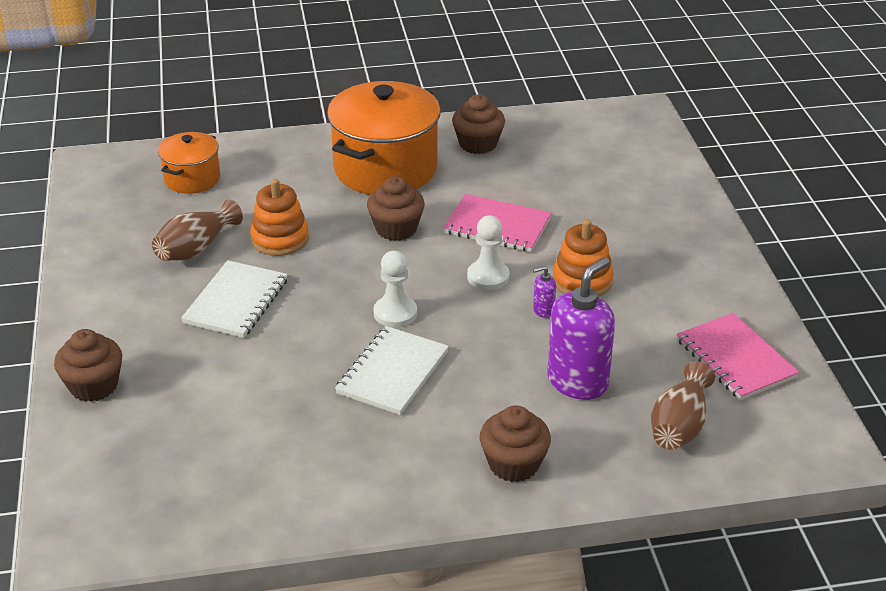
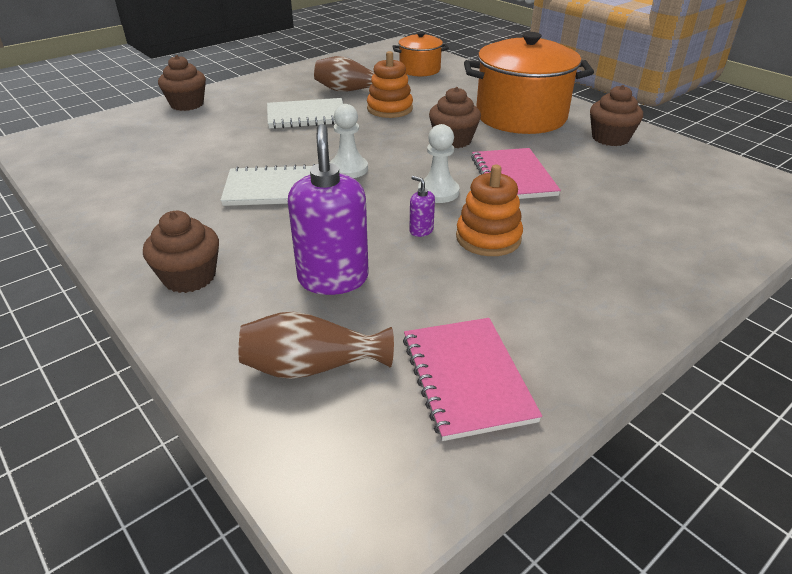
camera: 60 degrees right, 0 degrees up
(578, 382) = (333, 278): purple soap dispenser -> purple soap dispenser turned 105 degrees counterclockwise
(735, 359) = (467, 378): pink notebook -> pink notebook turned 45 degrees counterclockwise

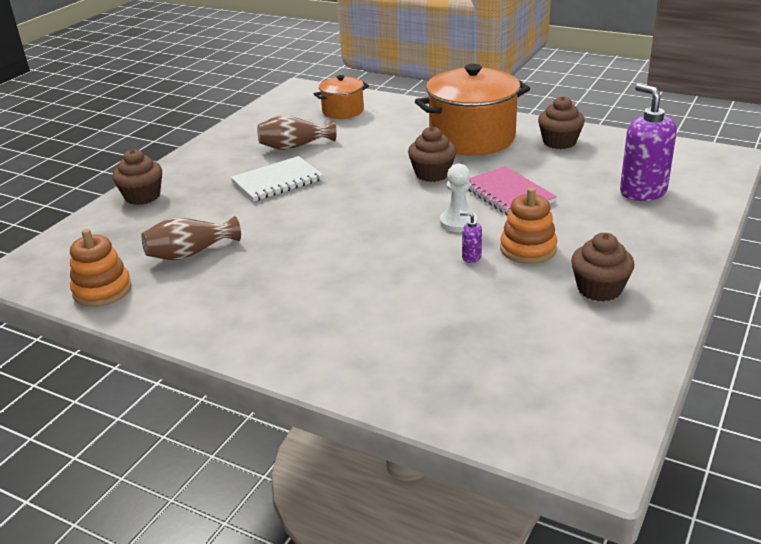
camera: 20 degrees left, 5 degrees down
(189, 277) = (316, 345): brown cupcake -> brown cupcake (599, 289)
(274, 189) = (314, 255): white notebook -> none
(312, 366) = (478, 377): brown vase -> brown vase (190, 253)
(333, 278) = (435, 313): purple soap dispenser -> purple soap dispenser (642, 192)
(348, 169) = (364, 221): white pawn -> none
(389, 109) = (350, 157): orange stacking toy -> orange stacking toy (102, 290)
(467, 378) = (592, 351): pink notebook -> none

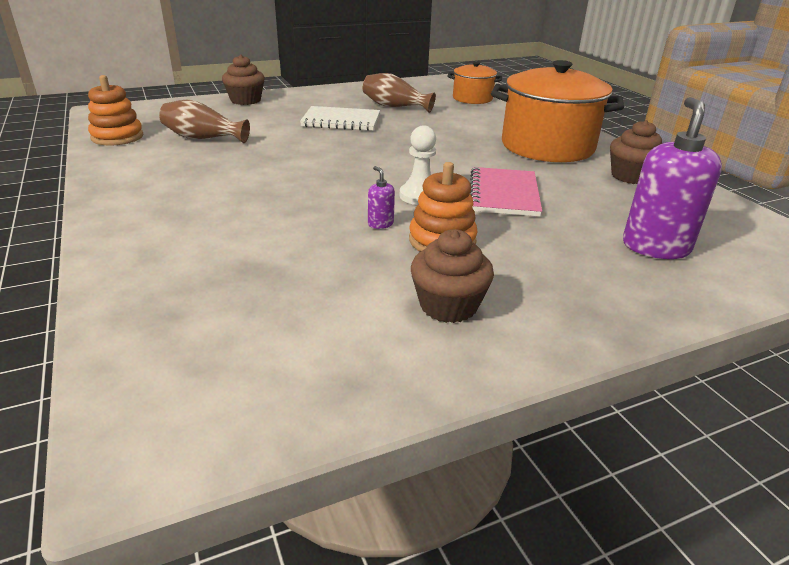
camera: 35 degrees right, 0 degrees up
(432, 174) = (464, 157): brown cupcake -> none

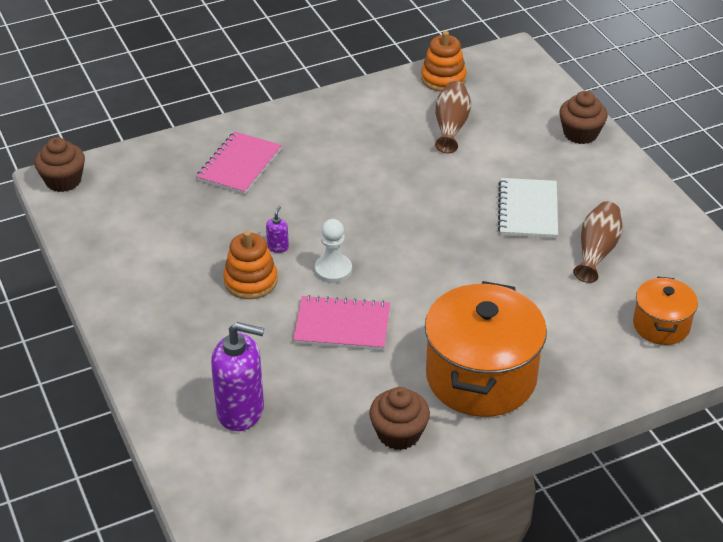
camera: 90 degrees right, 10 degrees up
(203, 248) = (239, 165): none -> pink notebook
(380, 224) = (278, 247): purple soap dispenser -> purple soap dispenser turned 45 degrees counterclockwise
(448, 306) = (162, 281): brown cupcake -> brown cupcake (63, 181)

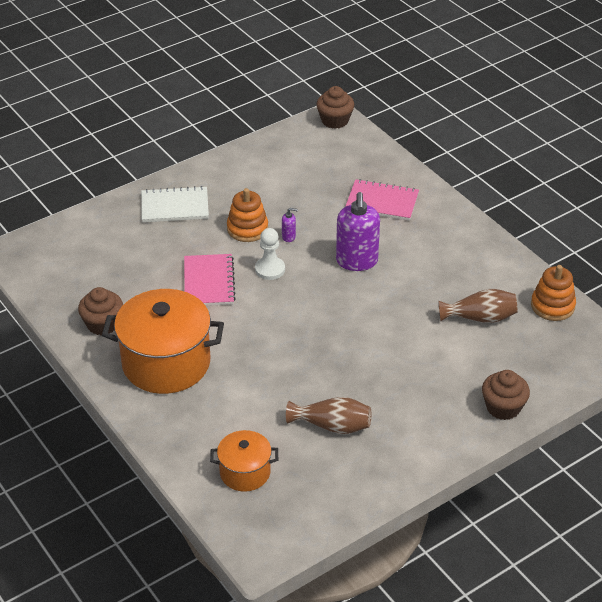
camera: 80 degrees right, 0 degrees up
(241, 411) = (115, 244): purple soap dispenser -> purple soap dispenser (357, 261)
(528, 210) = (375, 377): white notebook -> white notebook (175, 206)

